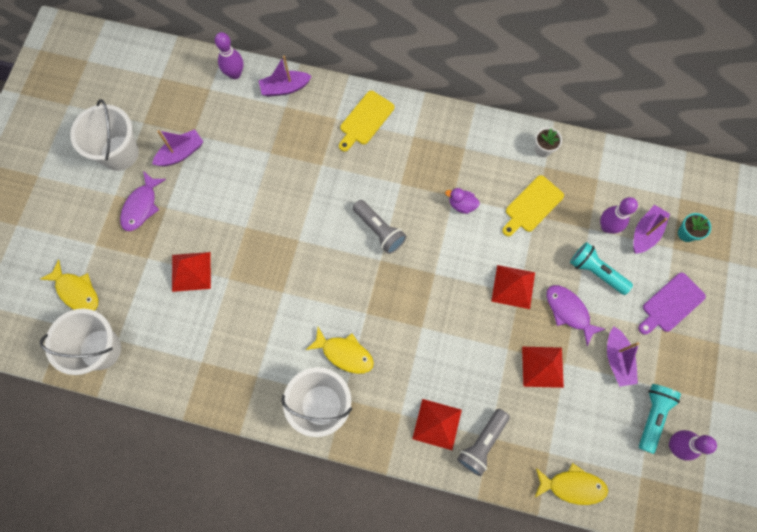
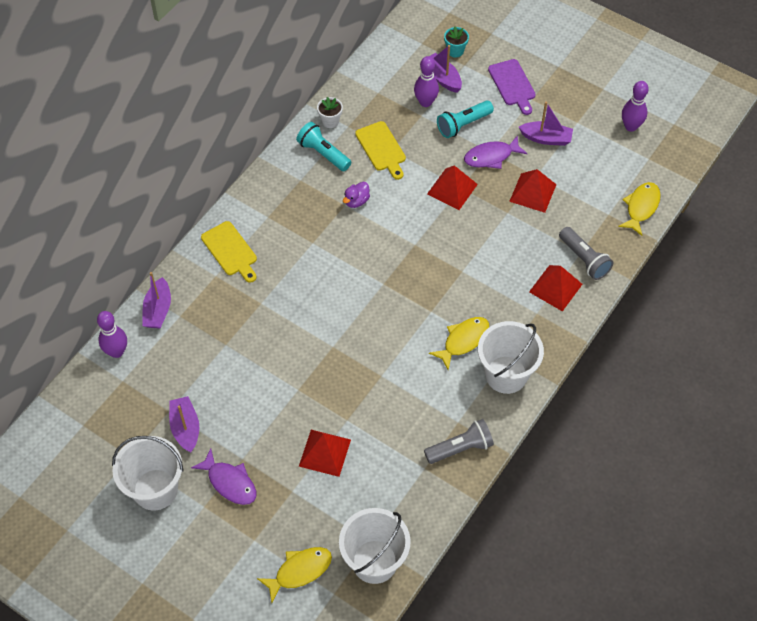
camera: 70 degrees left, 15 degrees down
(379, 230) = (353, 275): grey flashlight -> grey flashlight (460, 448)
(652, 416) = (602, 132): turquoise flashlight -> turquoise flashlight (323, 153)

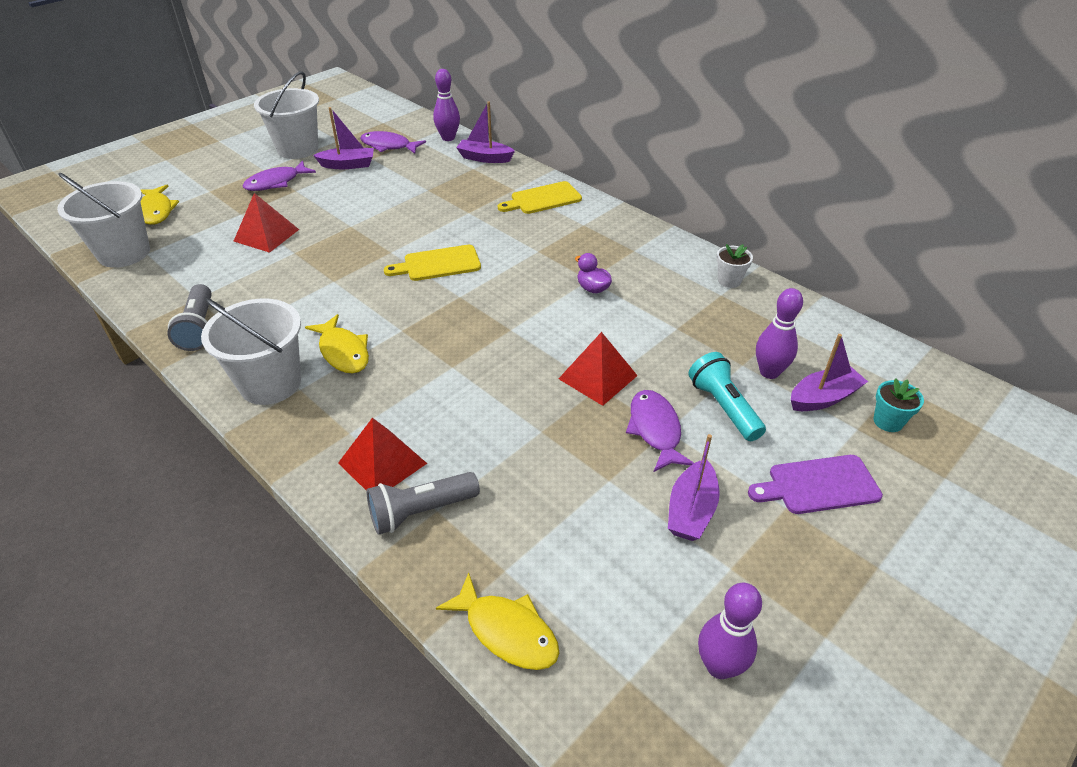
camera: 100 degrees right, 15 degrees down
(140, 402) = (389, 146): none -> purple fish
(323, 153) = (674, 270): turquoise flashlight -> none
(381, 149) = (679, 319): yellow cutting board -> yellow cutting board (438, 264)
(532, 193) = (573, 469): red pyramid -> none

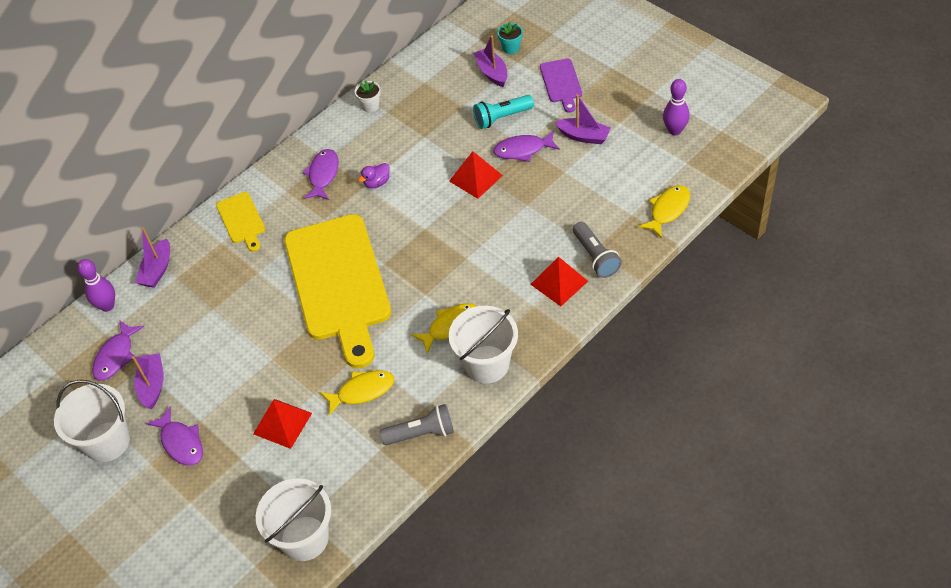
camera: 85 degrees left, 10 degrees up
(156, 211) = (226, 539): yellow fish -> yellow fish (362, 391)
(438, 264) = (338, 283): yellow cutting board -> yellow cutting board, size x2.28
(607, 248) = (323, 175): none -> purple fish
(769, 372) = (469, 94): purple bowling pin -> none

